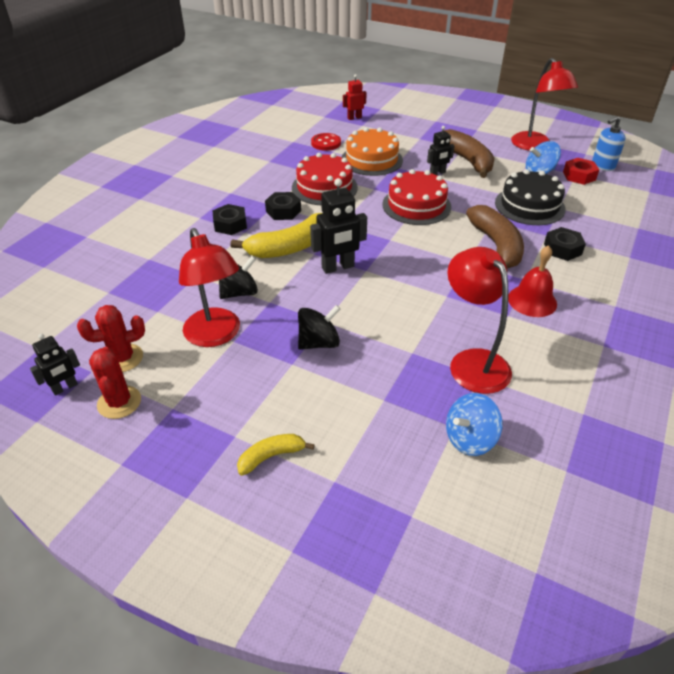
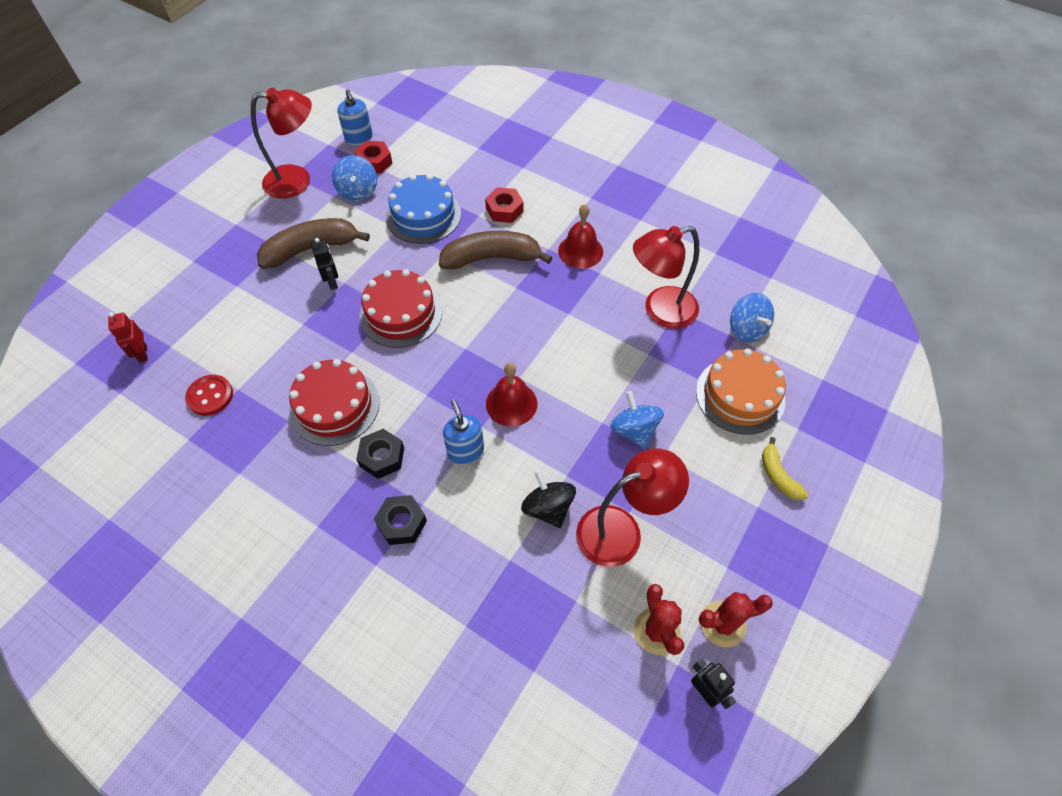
camera: 85 degrees left, 15 degrees up
(290, 247) = (465, 451): yellow banana -> blue soap dispenser
(319, 343) = (634, 430): black spinning top -> blue spinning top
(338, 267) = (511, 403): black robot -> red bell
(371, 160) = (277, 346): orange cake -> orange cake (740, 395)
(529, 206) = (423, 215): black cake -> blue cake
(562, 249) = (504, 210): black nut -> red nut

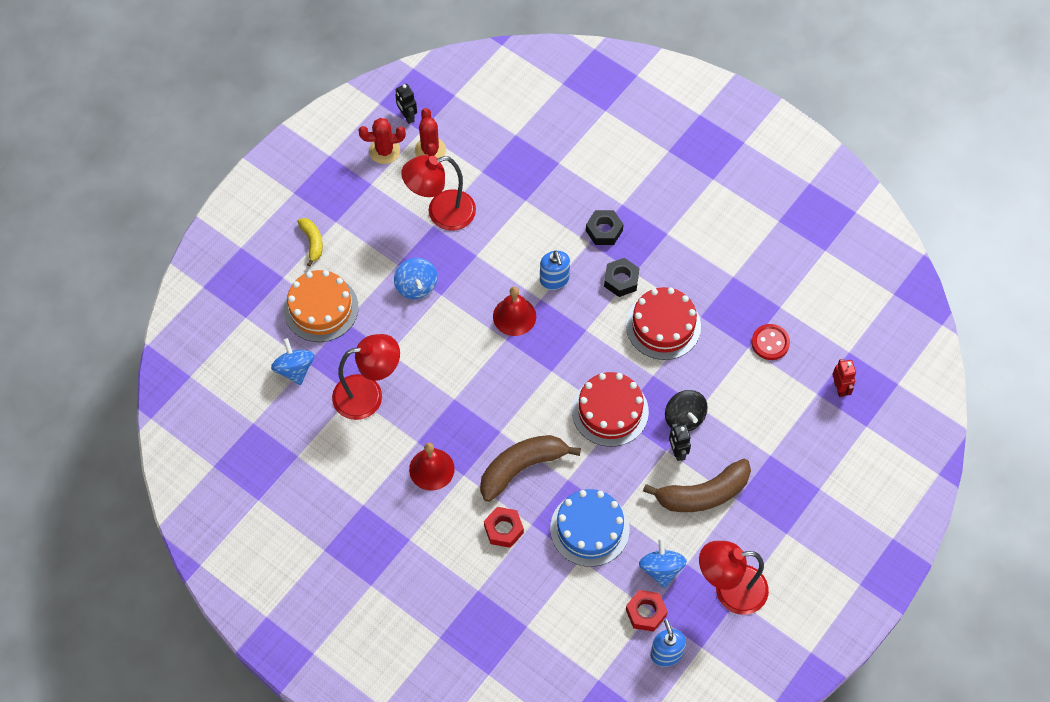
camera: 175 degrees left, 5 degrees up
(491, 258) = (521, 467): brown banana -> brown banana turned 150 degrees clockwise
(548, 508) = (494, 232): black spinning top -> black spinning top (684, 418)

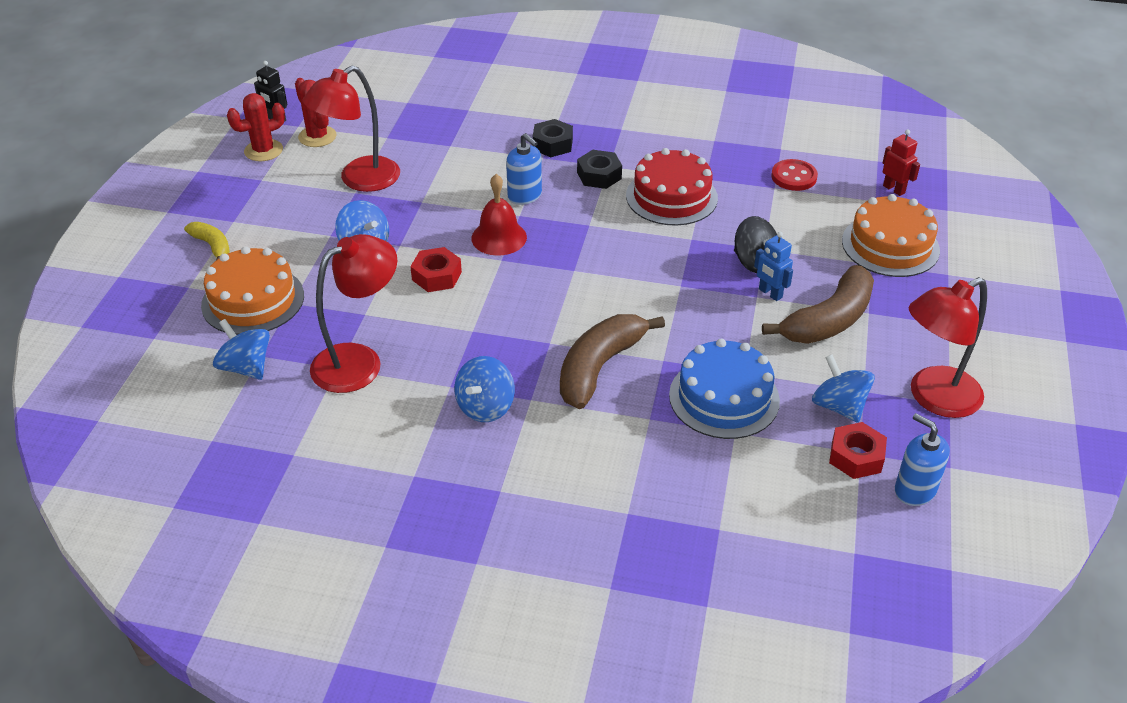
camera: 25 degrees left, 20 degrees down
(431, 469) = (485, 407): red bell -> blue spinning top
(503, 529) = (618, 436): red nut -> red nut (437, 276)
(610, 411) = (667, 283): red cake -> none
(677, 452) = (770, 293): black robot -> blue robot
(796, 443) = (890, 245): none -> orange cake

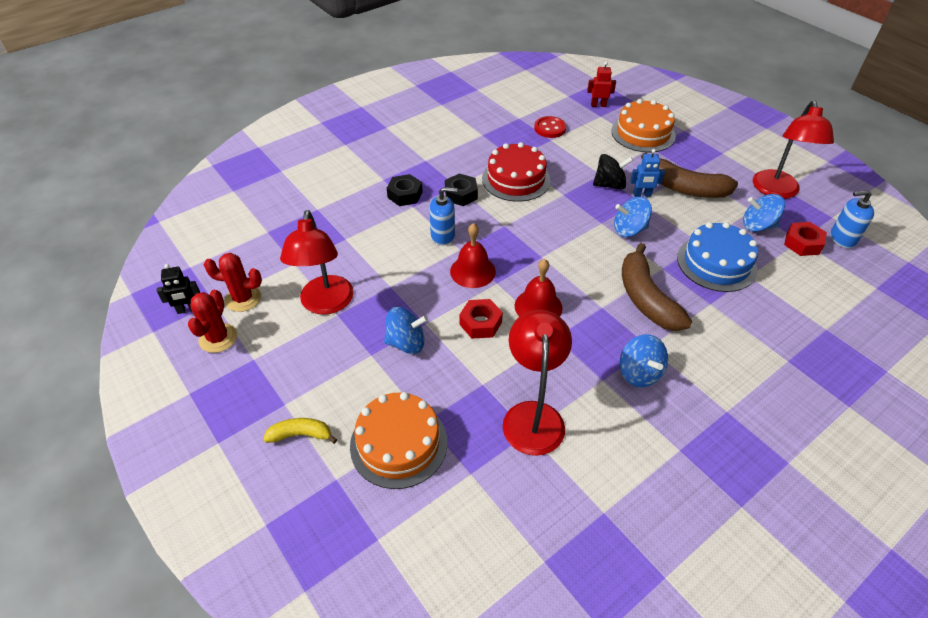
camera: 50 degrees left, 5 degrees up
(246, 367) = (476, 491): blue spinning top -> blue spinning top (629, 230)
(500, 300) = (538, 306): none -> red bell
(829, 320) = (684, 188): brown banana -> brown banana turned 120 degrees clockwise

